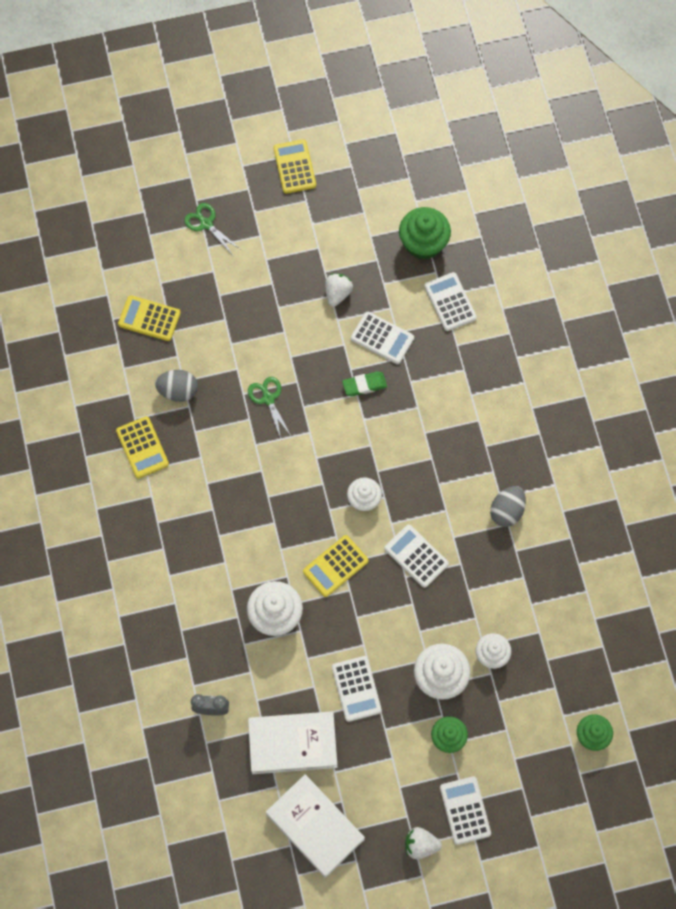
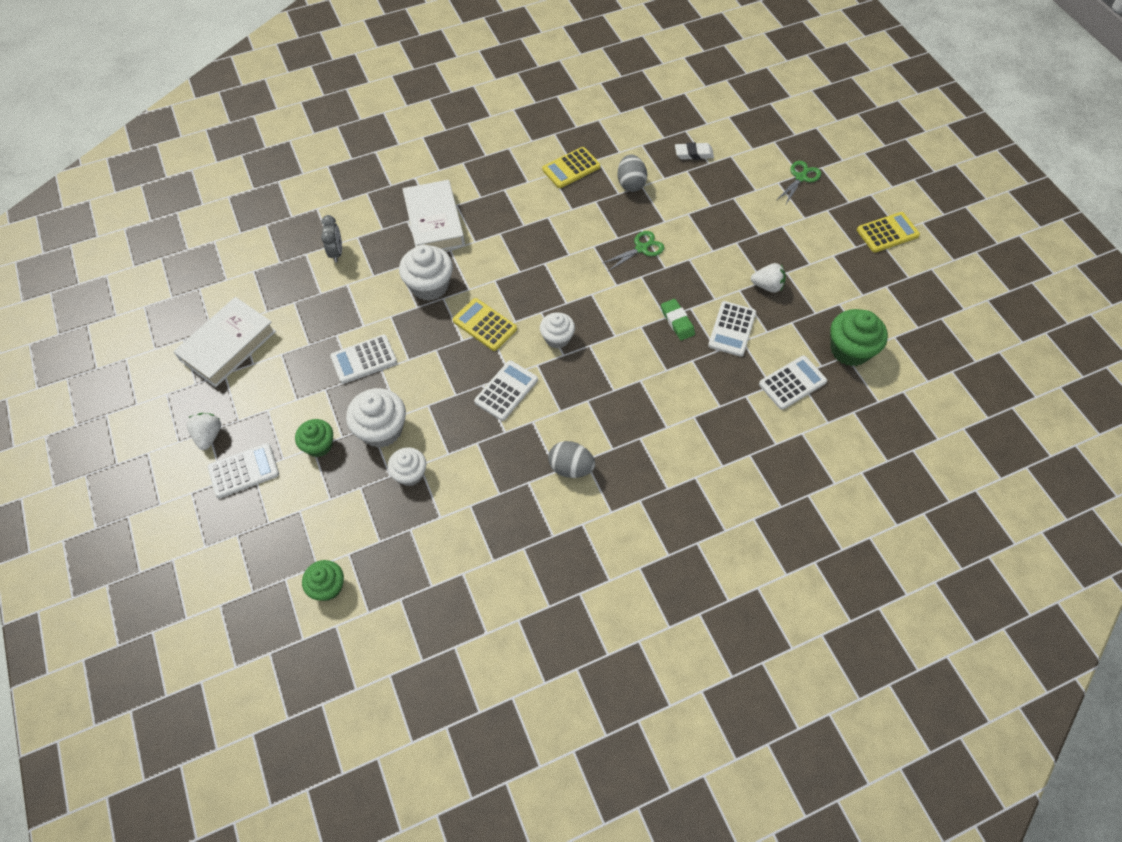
camera: 80 degrees right, 10 degrees down
(149, 318) = (693, 154): yellow calculator -> white eraser
(292, 744) = (307, 317): white book -> white book (434, 222)

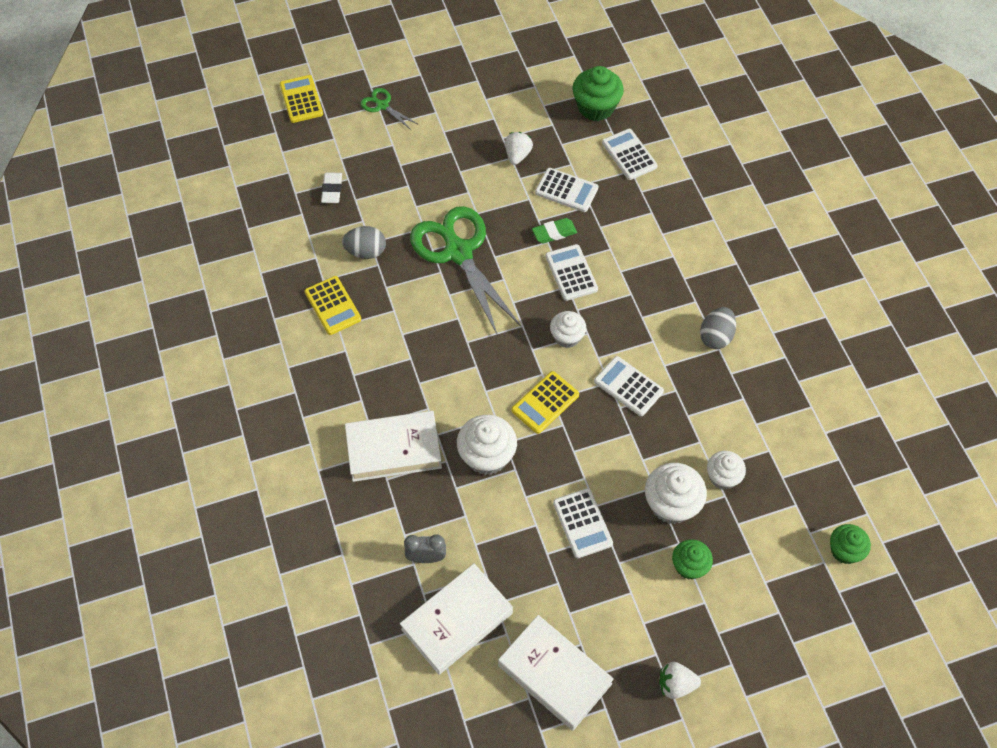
camera: 85 degrees left, 0 degrees up
(244, 471) = (719, 642): white calculator -> white calculator (571, 273)
(280, 277) = (457, 621): none -> white book
(641, 248) = (458, 252): green scissors -> green scissors, size x2.23
(887, 233) = (463, 53): yellow calculator -> yellow calculator (301, 99)

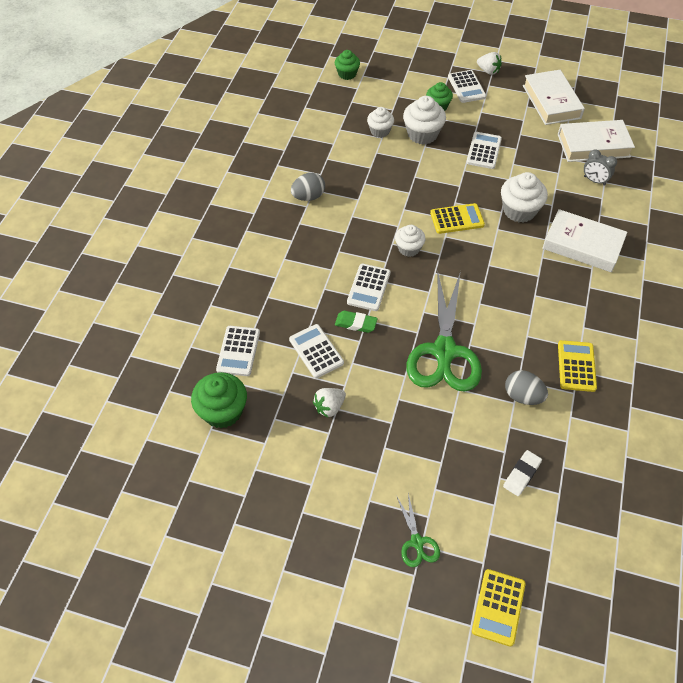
camera: 145 degrees left, 5 degrees down
(628, 386) = (393, 200): white calculator -> white calculator (466, 87)

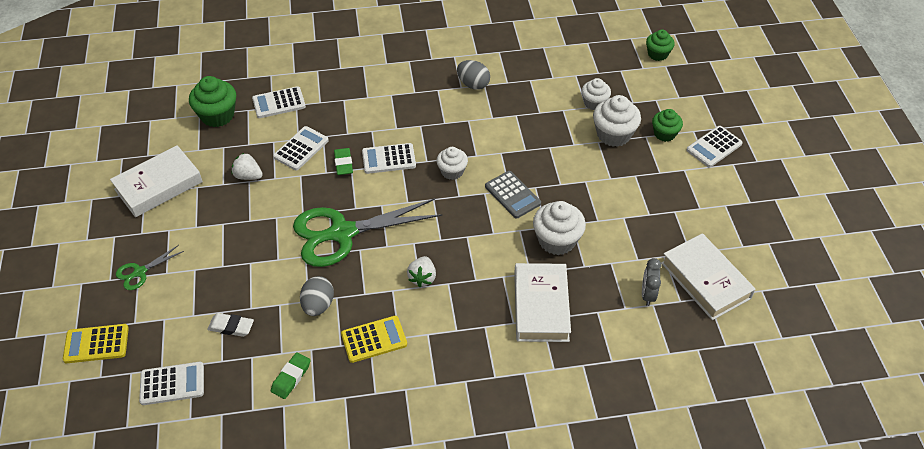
camera: 65 degrees right, 5 degrees down
(457, 219) = (512, 195): yellow calculator -> grey calculator
(483, 151) = (625, 188): white calculator -> white calculator (172, 384)
(488, 71) = (756, 157): white strawberry -> white strawberry (422, 278)
(551, 102) = (750, 224): white book -> white book (158, 186)
(597, 441) = (291, 377): none -> green eraser

